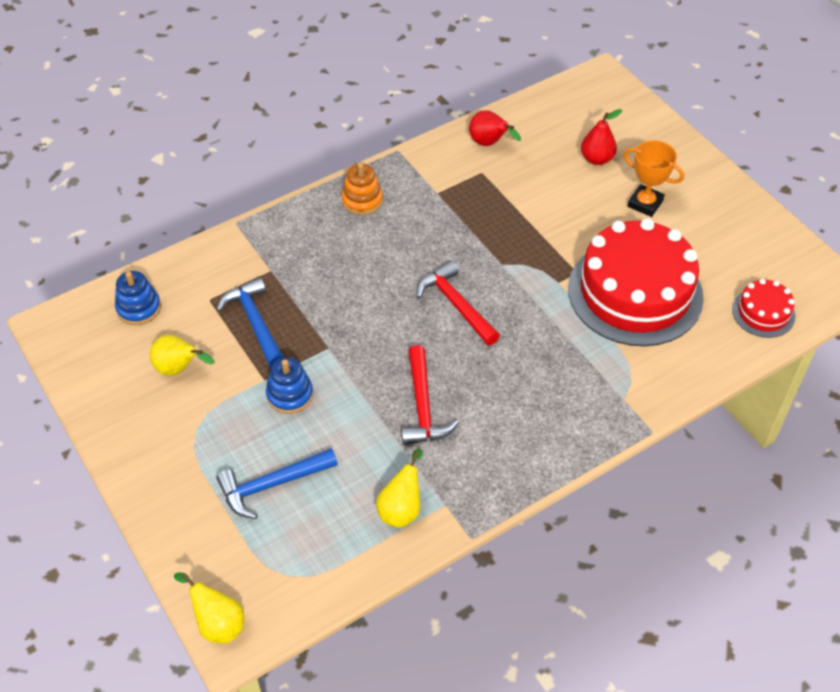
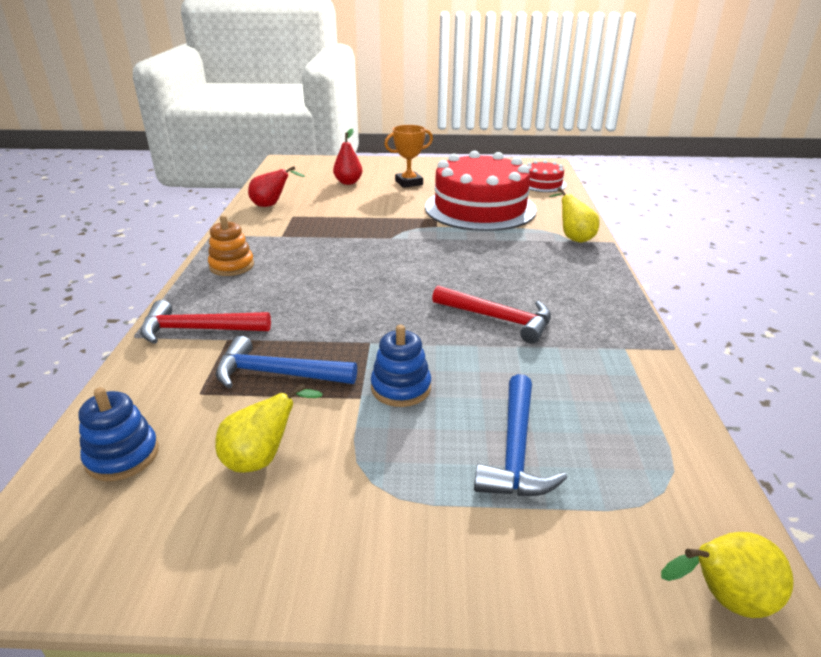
camera: 55 degrees left, 20 degrees down
(401, 509) = (614, 373): yellow pear -> yellow pear (573, 238)
(456, 305) = (405, 267): red hammer -> red hammer (198, 330)

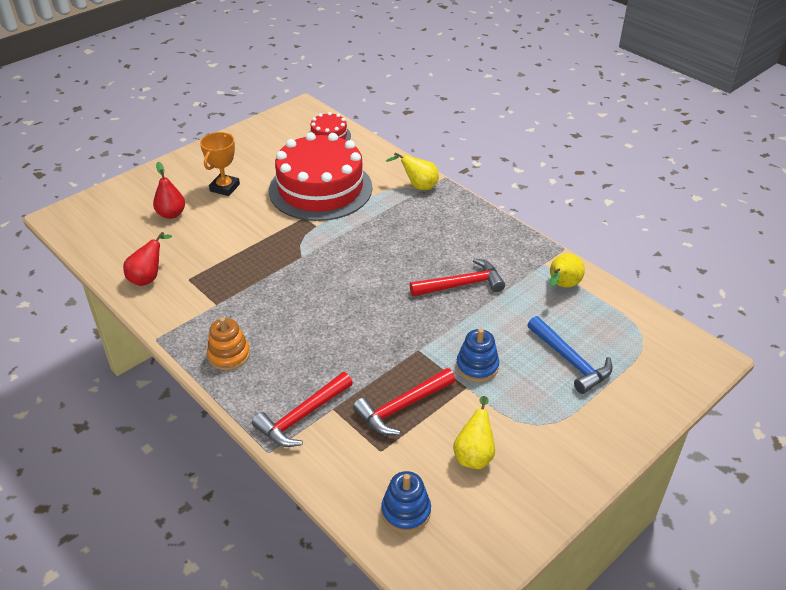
camera: 45 degrees left, 10 degrees up
(277, 374) = (402, 407): blue hammer -> red hammer
(722, 599) = (703, 369): yellow pear -> yellow pear (562, 286)

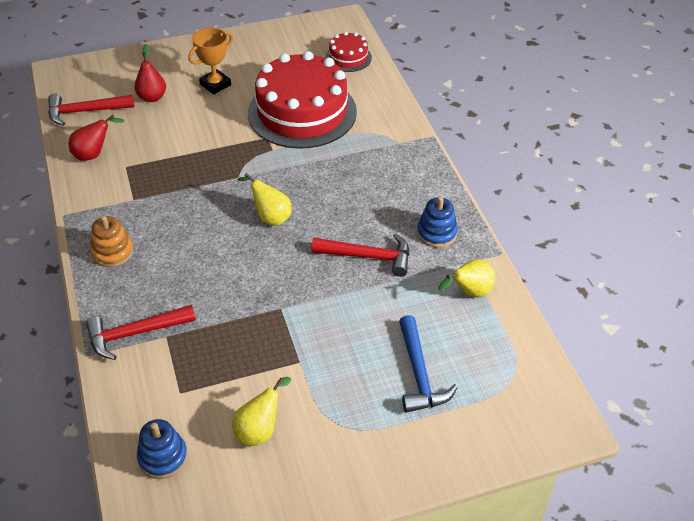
camera: 25 degrees right, 5 degrees up
(402, 407) = (227, 359): red hammer -> red hammer (85, 112)
(418, 186) = (399, 138): yellow pear -> yellow pear (270, 217)
(477, 366) = (324, 345): blue stacking toy -> blue stacking toy (437, 233)

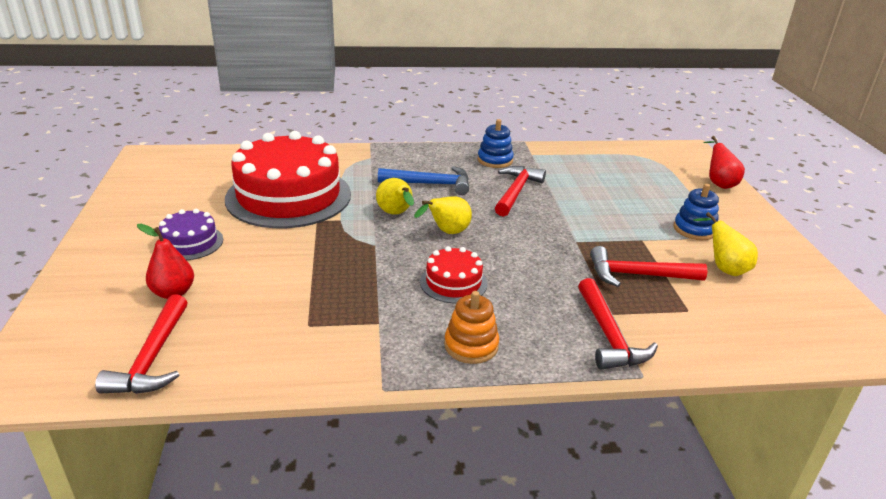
camera: 80 degrees left, 15 degrees down
(94, 154) = (263, 353): red pear -> red pear (719, 183)
(163, 457) = (772, 327): blue stacking toy -> blue stacking toy (694, 229)
(215, 84) = (190, 242): orange trophy -> purple cake
(231, 356) = (638, 275): none -> red hammer
(348, 57) = (217, 161): red cake -> red cake (453, 282)
(419, 374) = (650, 190): blue hammer -> blue hammer (430, 184)
(469, 293) = (565, 159): yellow pear -> yellow pear (396, 214)

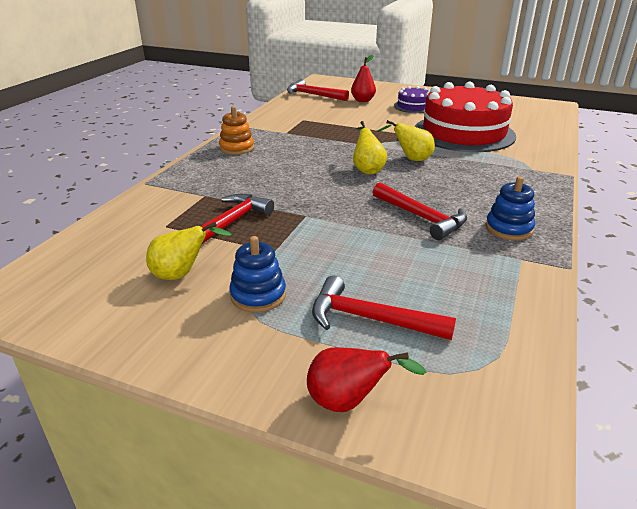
camera: 120 degrees right, 0 degrees up
(430, 184) = (460, 182): blue hammer -> none
(453, 282) = (300, 157): red cake -> none
(609, 335) = (188, 186): red hammer -> red hammer (370, 319)

